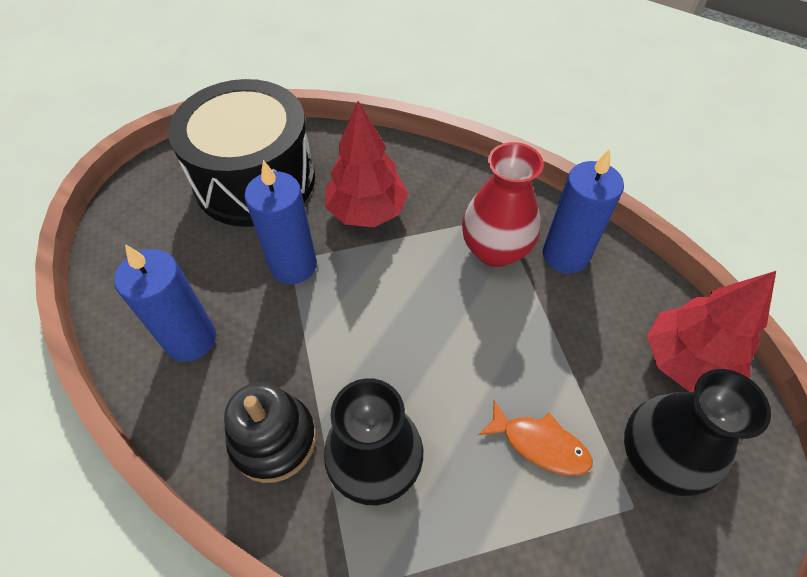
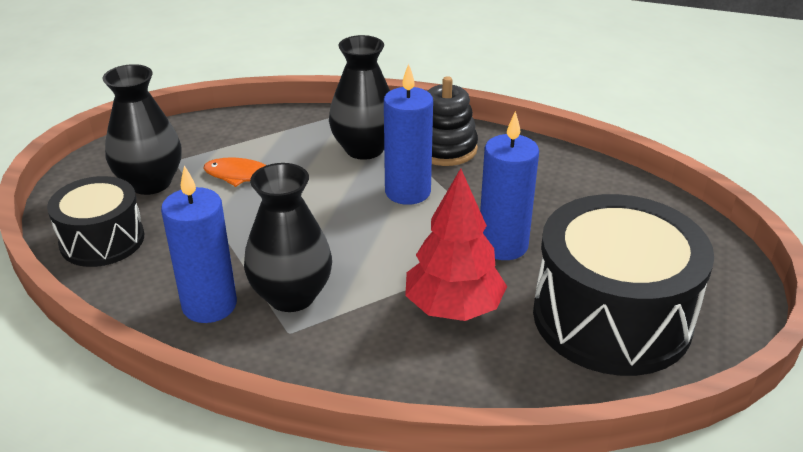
camera: 165 degrees right, 20 degrees down
(191, 339) = (553, 184): blue candle -> blue candle (407, 192)
(495, 250) = (291, 296): red vase -> black vase
(686, 361) = (102, 240): red tree -> black drum

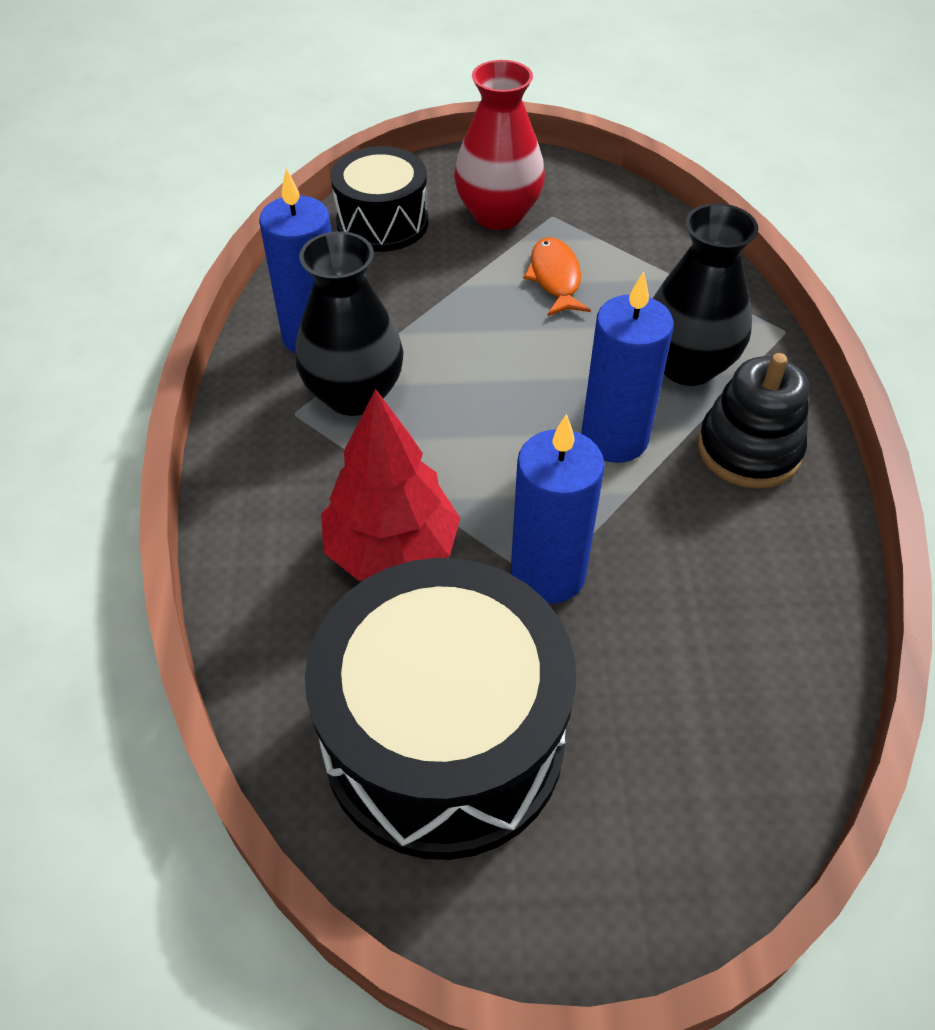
camera: 70 degrees right, 15 degrees up
(150, 183) = (498, 215): black vase -> red vase

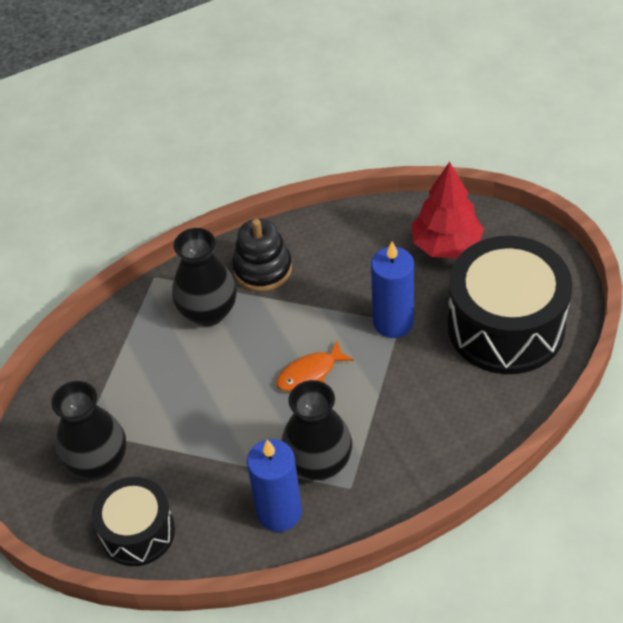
camera: 110 degrees left, 0 degrees up
(392, 550) = (419, 391): red tree -> red tree (446, 245)
(498, 215) = (98, 463): red vase -> black vase
(555, 278) = (156, 403): orange fish -> orange fish (310, 373)
(614, 438) = (285, 326): blue candle -> none

